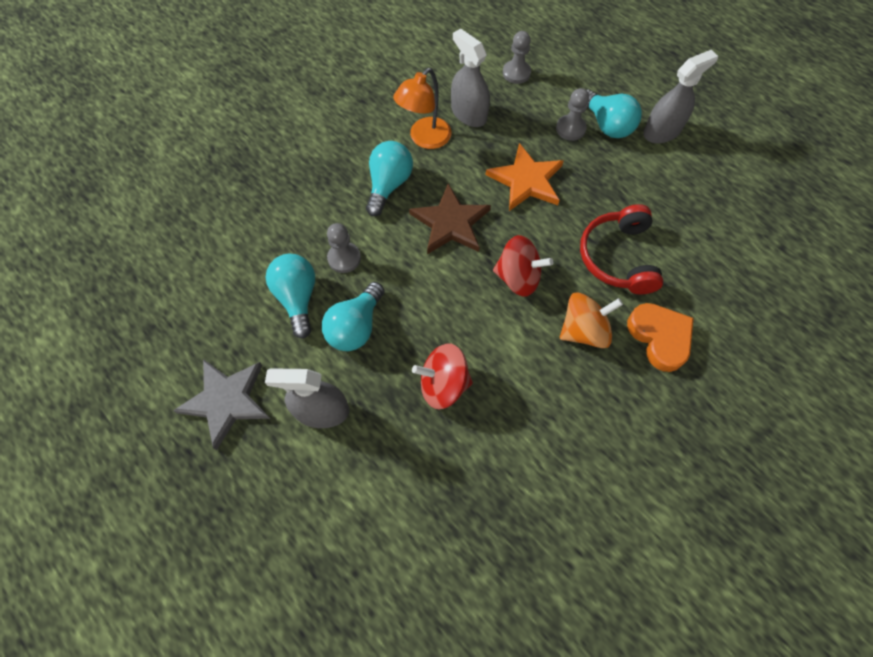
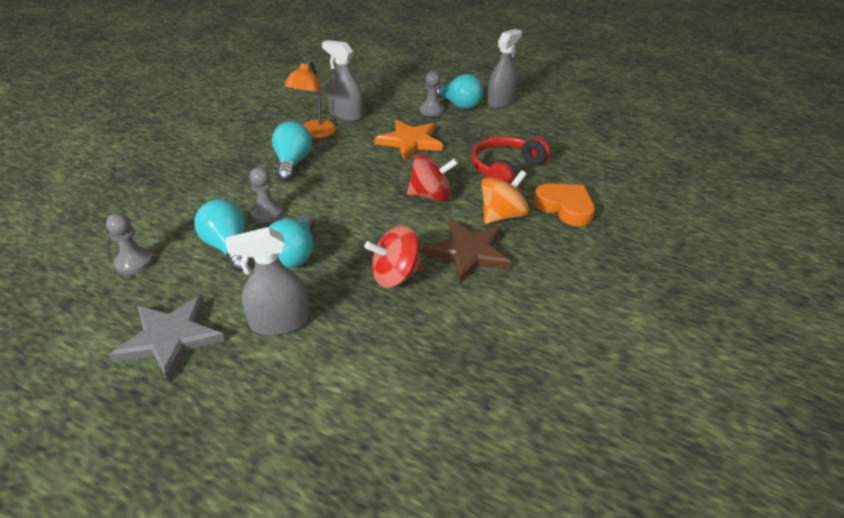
camera: 20 degrees left, 25 degrees down
(450, 223) = (357, 175): brown star -> brown star (468, 252)
(516, 73) = (375, 90): grey pawn -> grey pawn (134, 262)
(618, 257) = (506, 170): red headphones -> red headphones turned 60 degrees clockwise

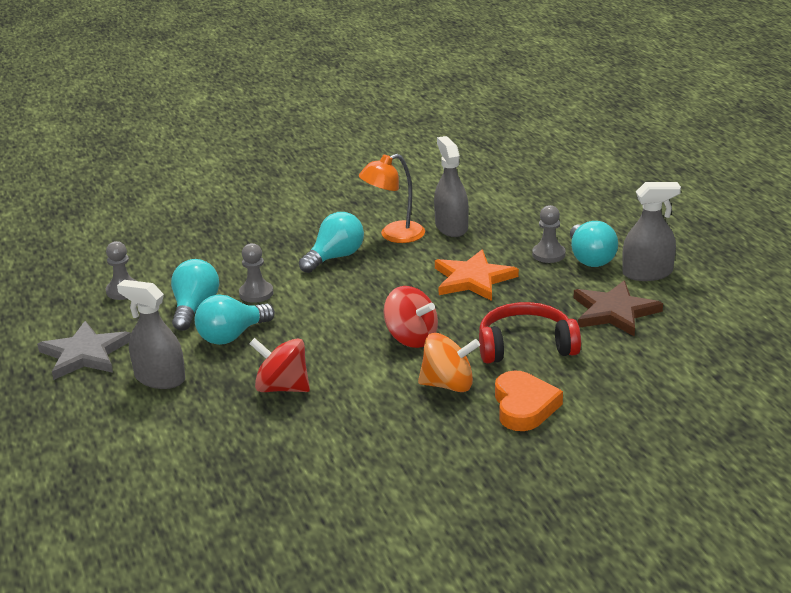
camera: 45 degrees right, 10 degrees down
(468, 252) = (367, 400): brown star -> brown star (614, 312)

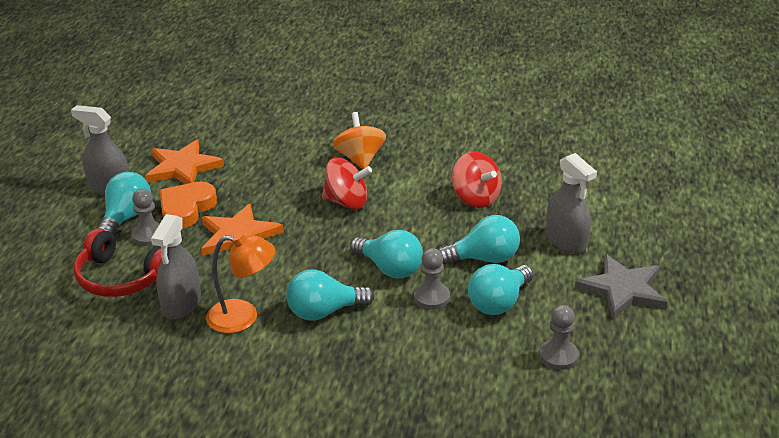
camera: 150 degrees left, 5 degrees up
(311, 301) = (390, 268): none -> turquoise light bulb
(411, 338) = (346, 202): red spinning top -> red spinning top turned 120 degrees clockwise
(448, 385) = (360, 159): orange spinning top -> orange spinning top turned 45 degrees clockwise
(524, 406) = (330, 129): orange heart -> orange heart (186, 209)
(525, 346) = (276, 166): red headphones -> red headphones (121, 278)
(614, 312) = (183, 167): brown star -> orange star

